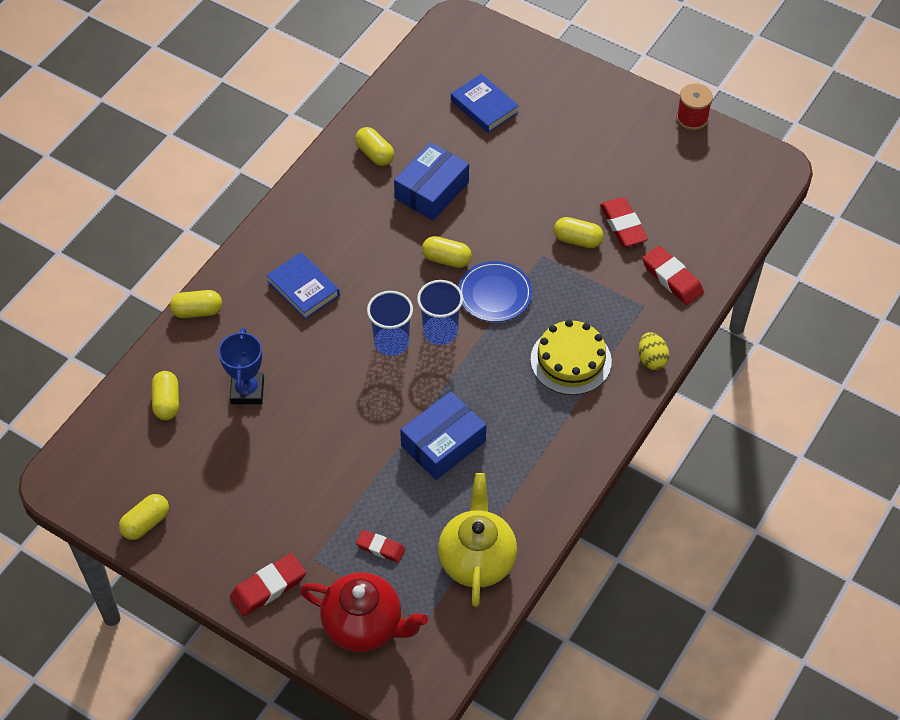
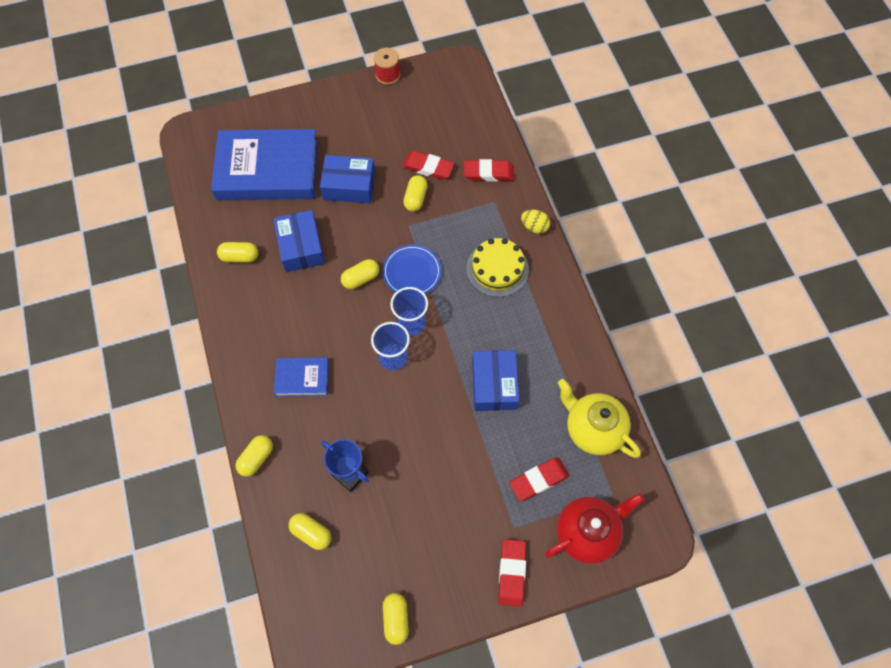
camera: 50 degrees left, 10 degrees up
(380, 548) = (539, 480): red eraser -> red eraser, size x1.57
(484, 106) = (267, 170): blue book -> blue book, size x2.12
(534, 179) = (349, 186): none -> blue box
(577, 240) = (415, 198): yellow capsule -> yellow capsule turned 45 degrees counterclockwise

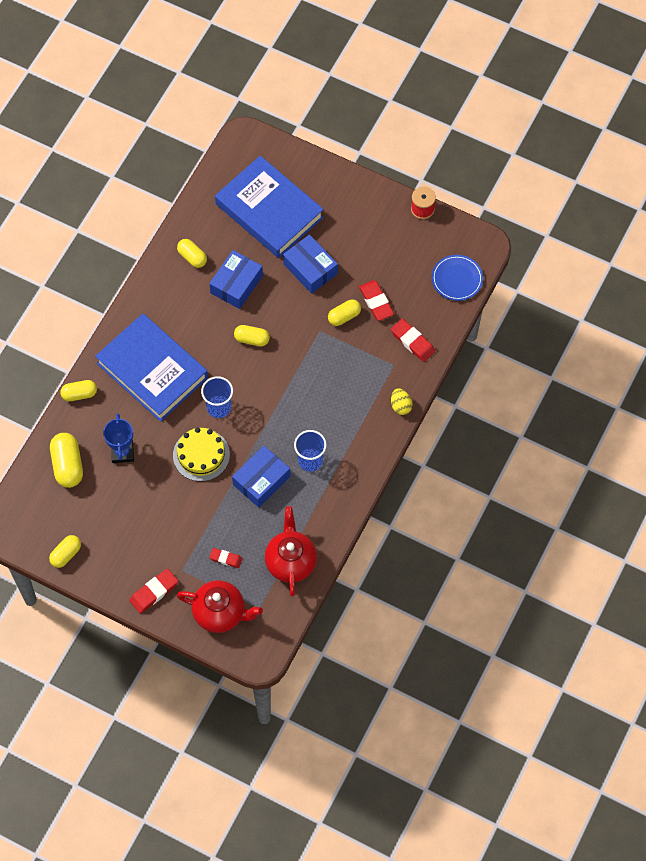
camera: 45 degrees right, 0 degrees up
(302, 378) = (152, 370): blue book -> blue book, size x2.12
(311, 533) = (68, 465): yellow capsule -> yellow capsule, size x1.55
(411, 323) = (252, 396): blue cup -> blue cup (310, 460)
(412, 272) = (288, 364): blue plate -> blue plate (457, 279)
(497, 269) = (345, 411): yellow cake -> yellow cake (201, 455)
(539, 480) = (225, 559): red eraser -> red eraser, size x0.64
(593, 429) = (291, 562): yellow teapot -> red teapot

